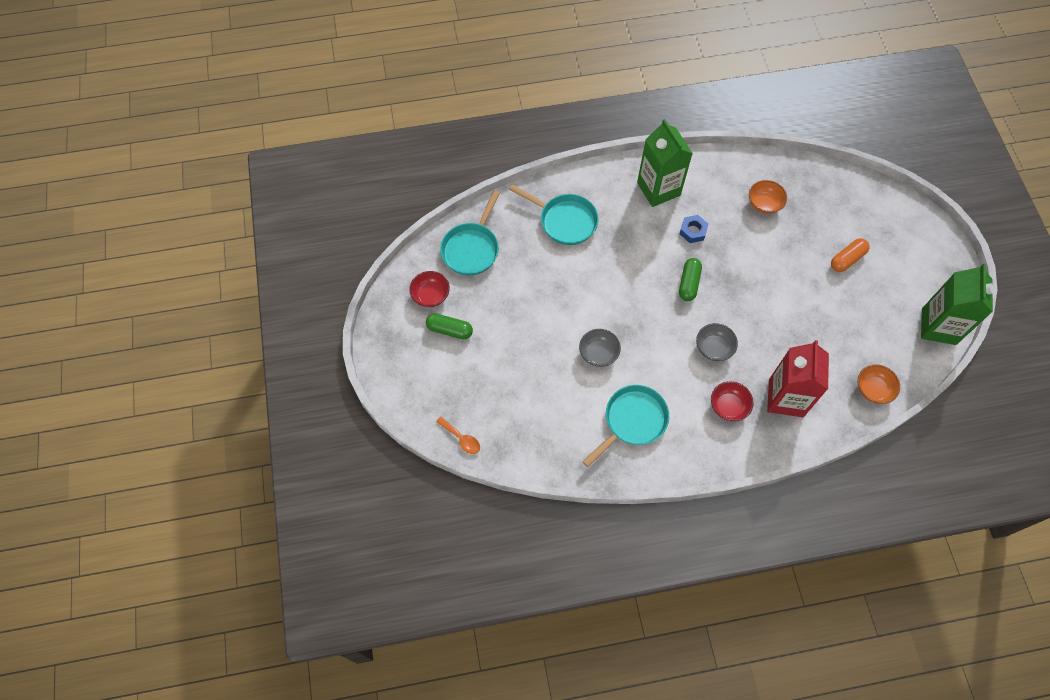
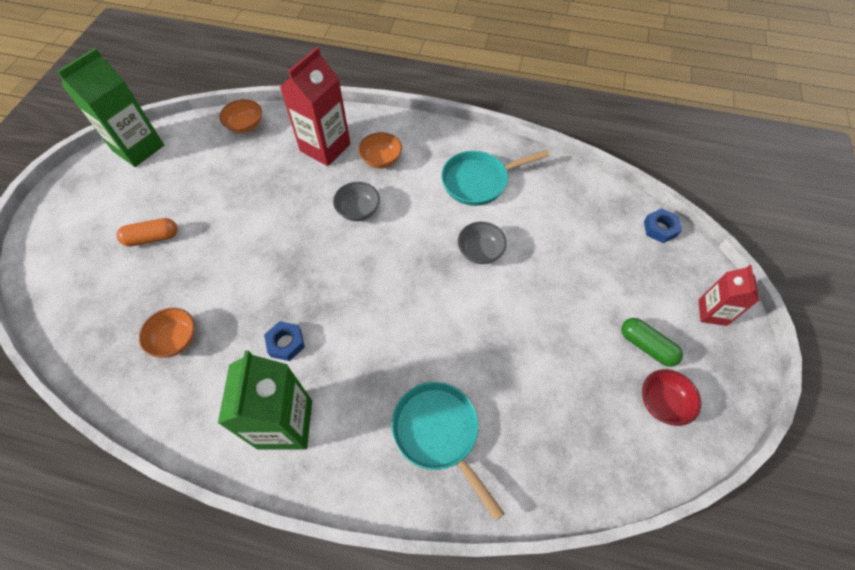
camera: 155 degrees left, 5 degrees down
(406, 377) = (712, 312): none -> red carton
(461, 438) = (660, 228): orange spoon -> blue nut
(471, 248) = (587, 449): turquoise pan -> none
(688, 283) = (336, 283): green capsule -> none
(728, 406) = (381, 160): red bowl -> orange bowl

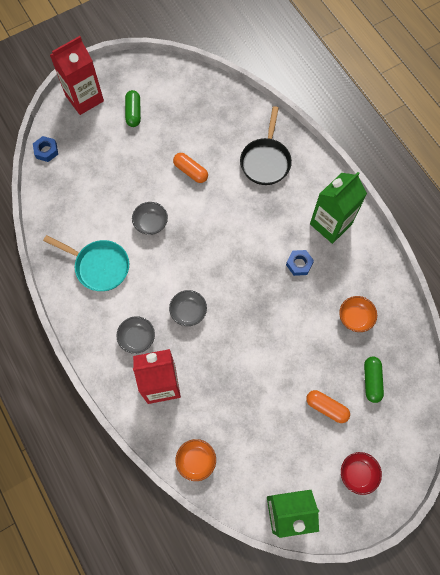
camera: 135 degrees left, 10 degrees up
(116, 294) = (371, 381): none -> green capsule
(381, 160) = (137, 338): orange bowl -> grey bowl
(439, 433) = (265, 161): turquoise pan -> black pan
(506, 338) = (190, 171): none -> orange capsule
(662, 402) = (158, 90): red bowl -> red bowl (357, 473)
(712, 312) = (84, 98): red carton -> red carton, size x1.71

